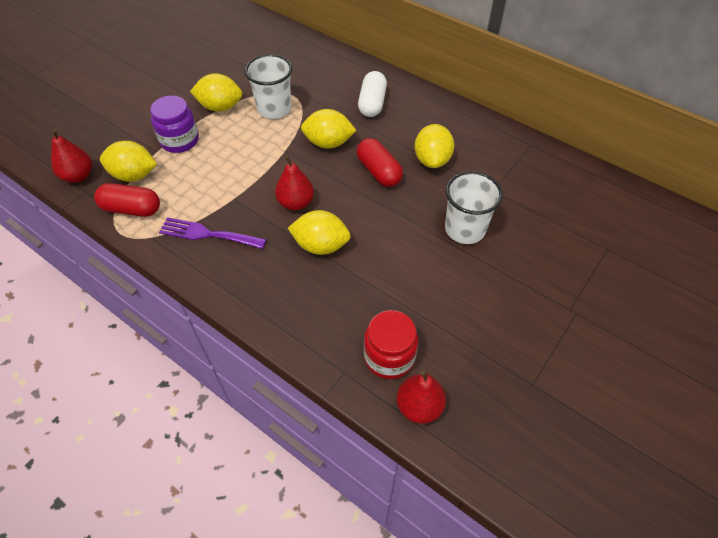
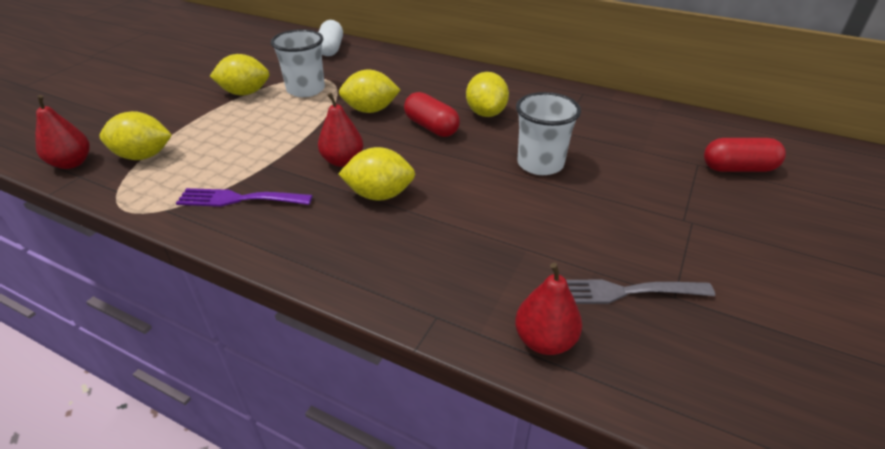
camera: 10 degrees left, 15 degrees down
(132, 209) = (140, 186): red capsule -> red capsule (738, 168)
(180, 141) = (199, 123): purple jar -> none
(372, 103) = (410, 77): white capsule -> white capsule (331, 49)
(389, 357) = (490, 292): red jar -> none
(492, 373) = (622, 292): none -> grey fork

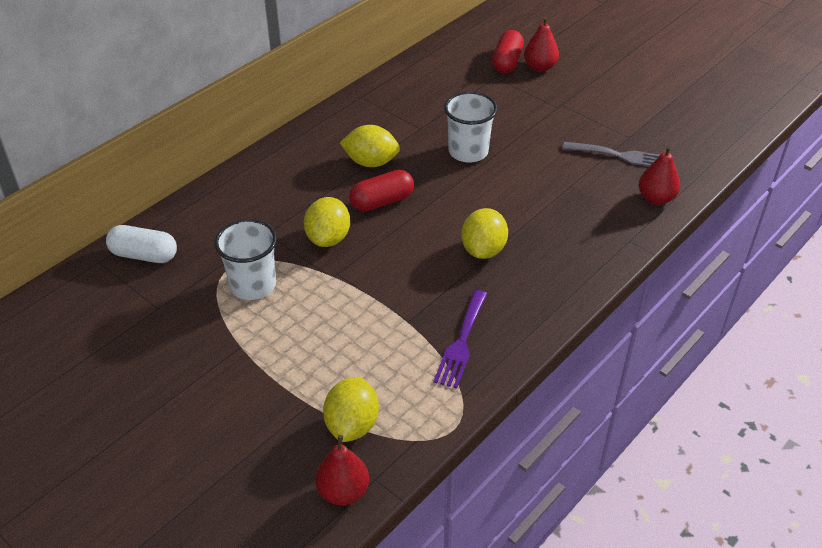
camera: 75 degrees left, 5 degrees up
(245, 93) = (233, 340): yellow lemon -> none
(343, 161) = (420, 268): red pear -> red pear (540, 67)
(622, 292) = (621, 156): grey fork -> grey fork turned 90 degrees counterclockwise

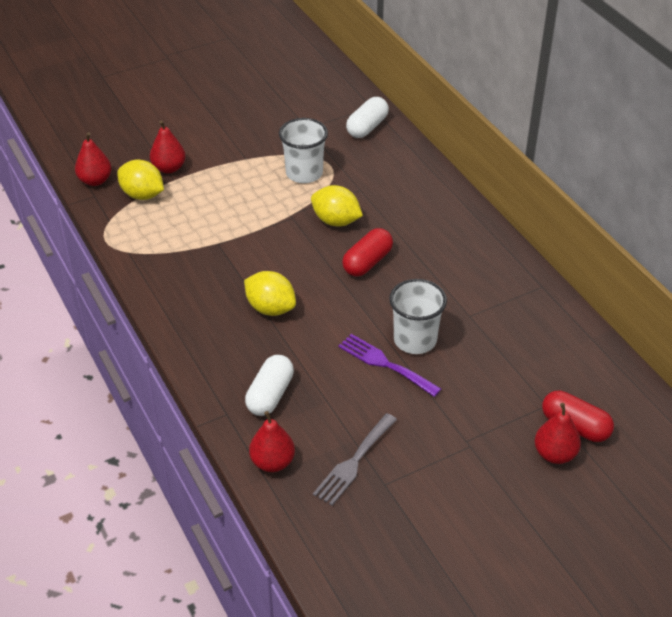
camera: 110 degrees right, 0 degrees up
(287, 418) = (169, 168): none -> red pear
(371, 162) = (427, 268): yellow lemon -> none
(382, 202) = (367, 262): red capsule -> red capsule turned 45 degrees clockwise
(461, 342) = (177, 265): purple fork -> purple fork (385, 364)
(589, 219) = (270, 395): none -> white capsule

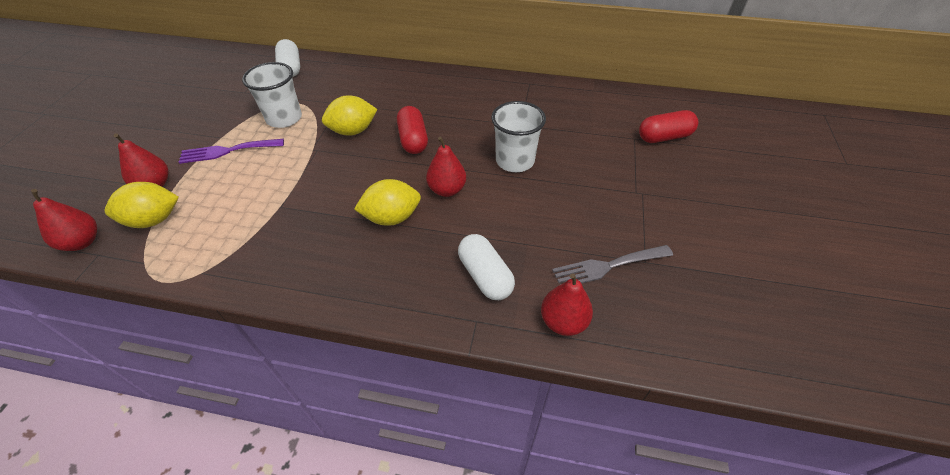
camera: 50 degrees left, 5 degrees up
(354, 462) = (607, 266): grey fork -> grey fork turned 90 degrees clockwise
(385, 364) = (522, 189): purple fork -> purple fork (227, 151)
(554, 454) = (682, 159): red pear -> red pear (447, 190)

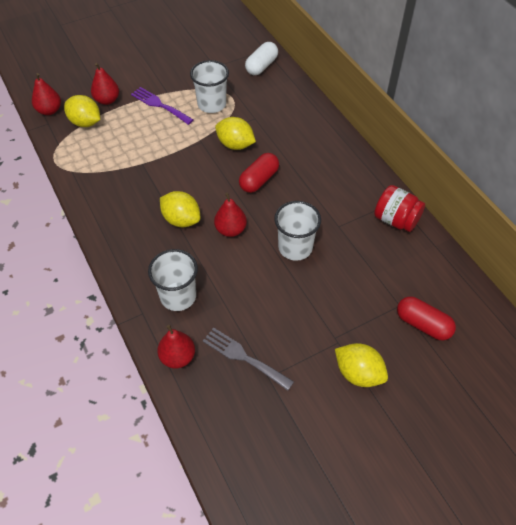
camera: 50 degrees right, 5 degrees up
(485, 276) = (178, 296): white capsule -> white cup
(548, 94) = (396, 220): none -> red jar
(685, 199) = (358, 373): none -> yellow lemon

